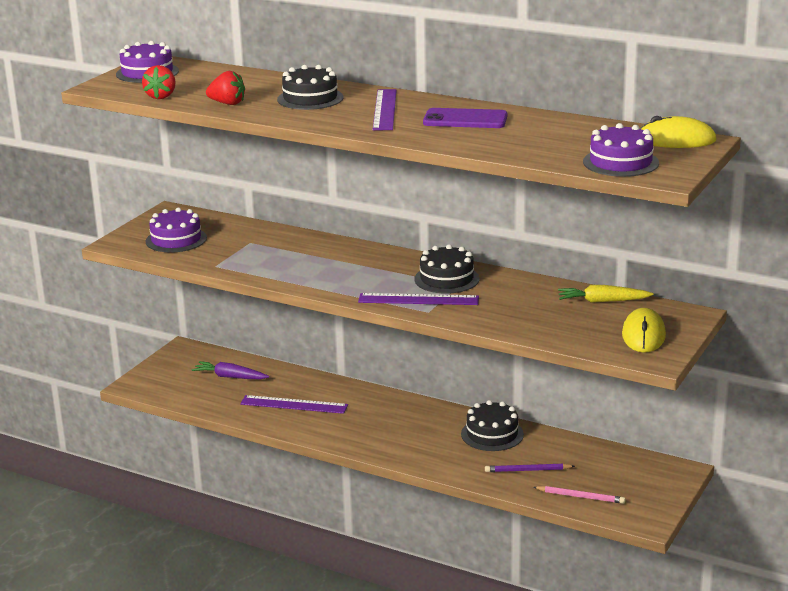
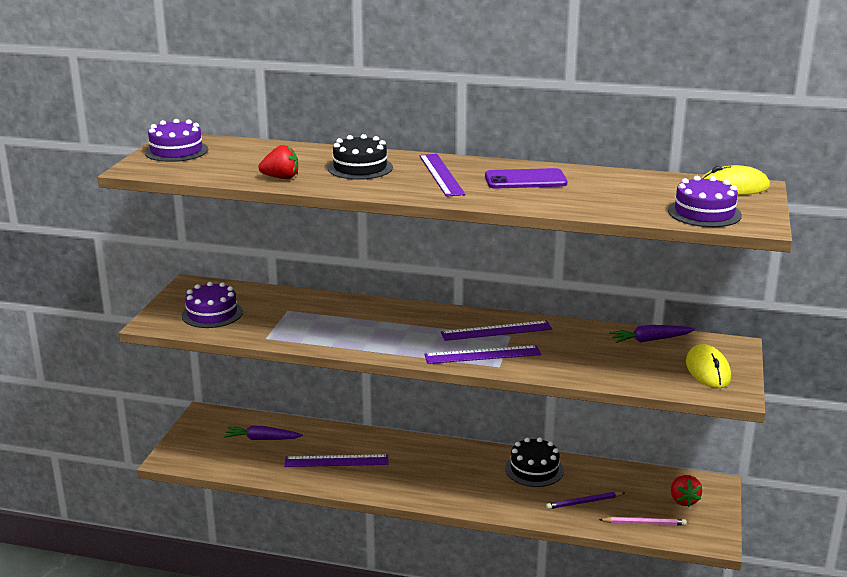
camera: 15 degrees left, 0 degrees up
(161, 96) = (207, 174): red strawberry -> red strawberry (683, 500)
(446, 279) = (496, 331): black cake -> purple ruler
(602, 301) = (650, 340): yellow carrot -> purple carrot

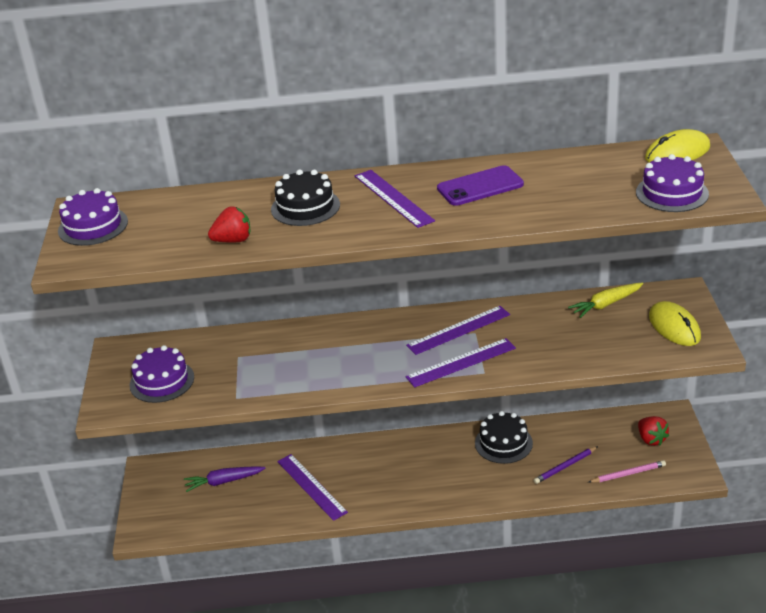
camera: 15 degrees left, 10 degrees up
(336, 461) = (311, 486): purple ruler -> purple ruler turned 75 degrees clockwise
(650, 340) = (606, 304): purple carrot -> yellow carrot

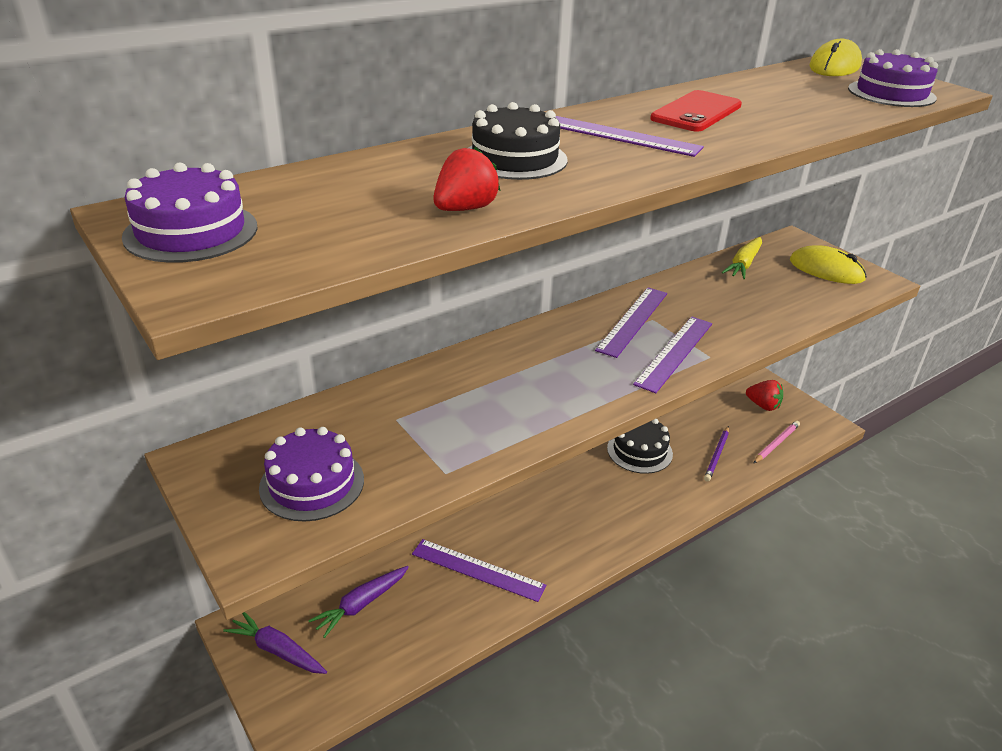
camera: 35 degrees left, 0 degrees up
(159, 490) = (277, 650): none -> purple carrot
(480, 186) = (696, 112): purple phone -> red phone

